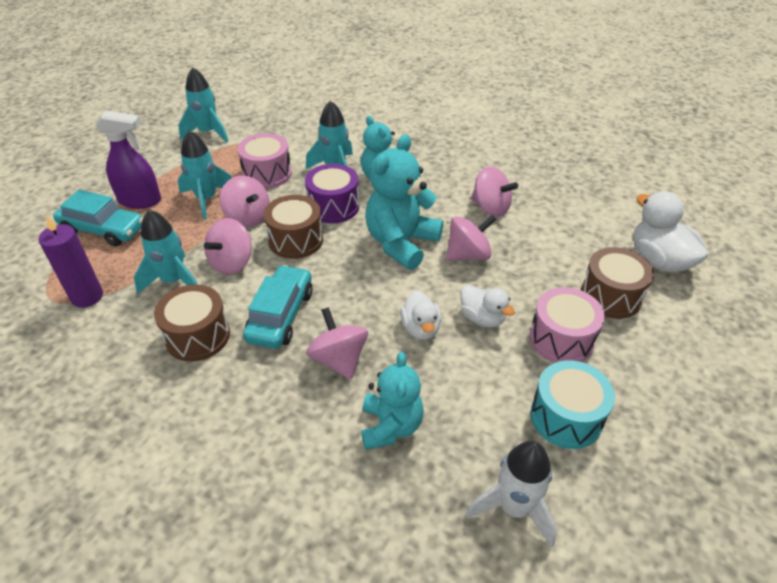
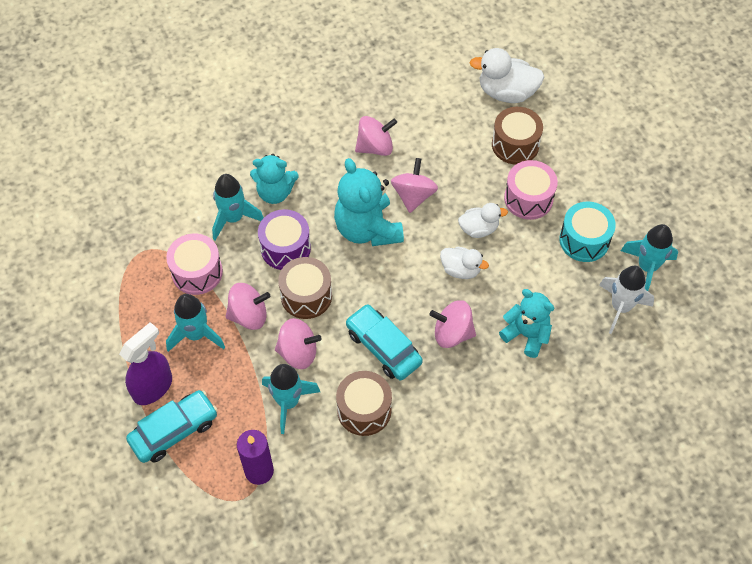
camera: 55 degrees left, 15 degrees up
(208, 133) = (84, 288): turquoise rocket -> turquoise rocket (647, 267)
(232, 262) = (298, 353): pink spinning top -> pink spinning top turned 60 degrees counterclockwise

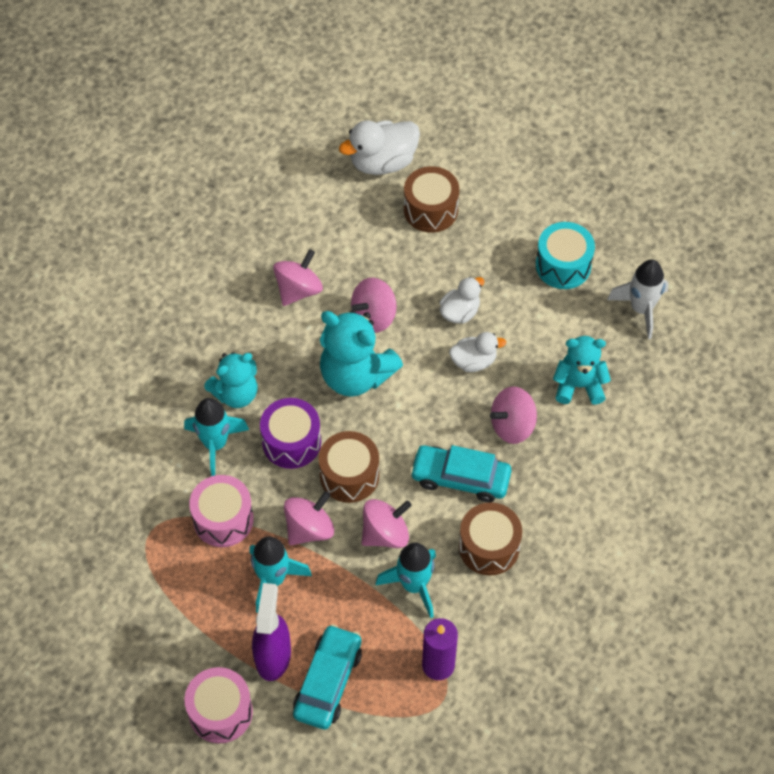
camera: 35 degrees left, 0 degrees up
(413, 196) = (374, 316): pink spinning top -> pink spinning top turned 105 degrees counterclockwise
(528, 199) = (483, 255): pink drum -> pink drum (220, 712)
(647, 267) = (636, 258): turquoise rocket -> none

